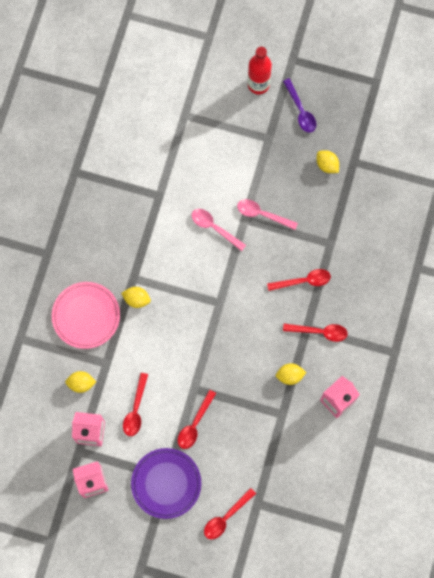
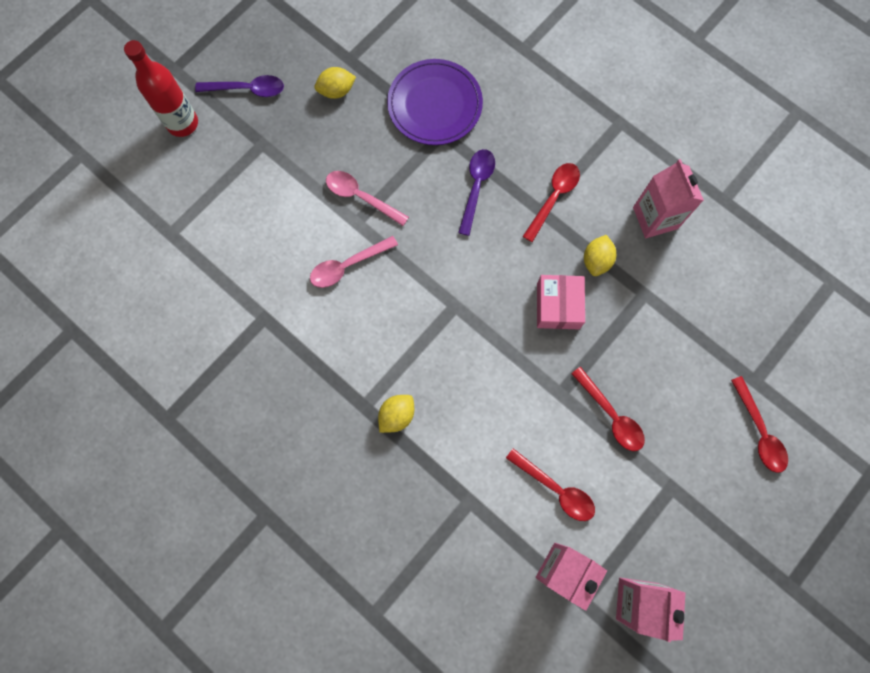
camera: 65 degrees left, 0 degrees up
(81, 383) = (483, 552): yellow lemon -> none
(86, 316) = (386, 499): pink plate -> none
(166, 483) = (680, 493): purple plate -> purple plate (434, 105)
(249, 364) = (558, 306): none -> pink box
(262, 214) = (361, 197): pink spoon -> pink spoon turned 75 degrees clockwise
(303, 281) = (476, 187): red spoon -> purple spoon

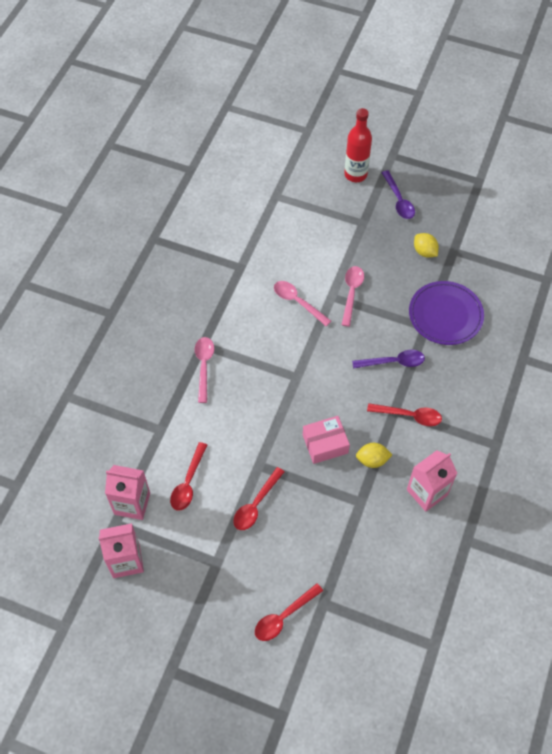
camera: 70 degrees right, 15 degrees down
(397, 415) = (204, 366): yellow lemon -> pink spoon

